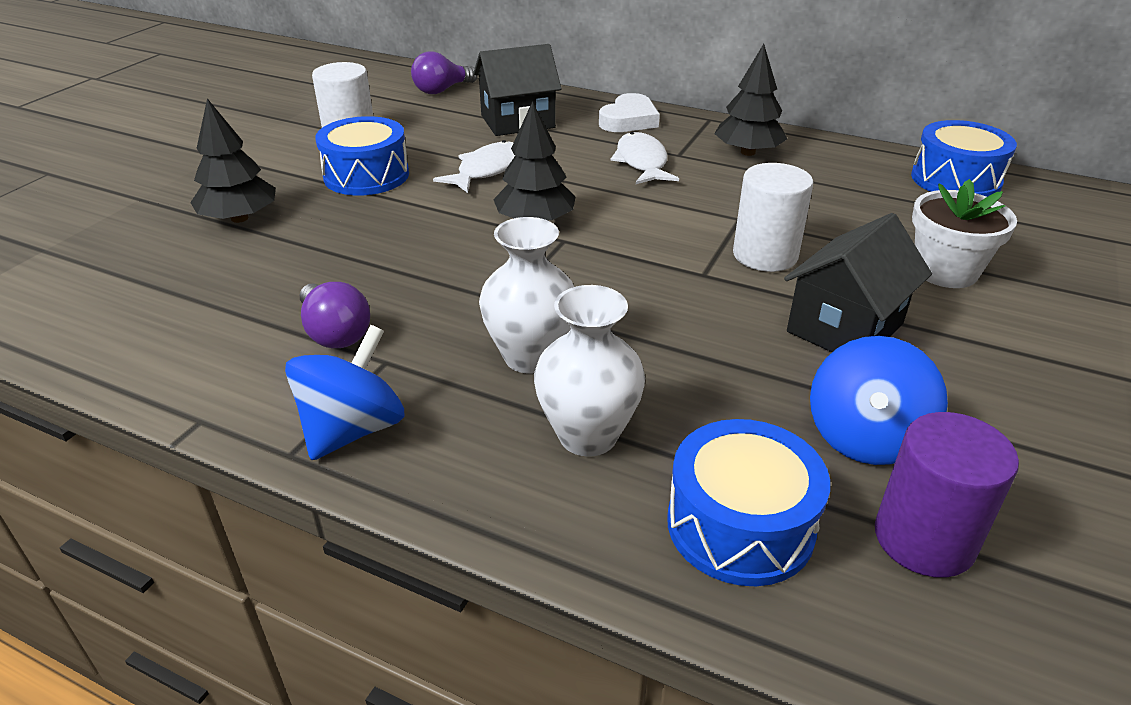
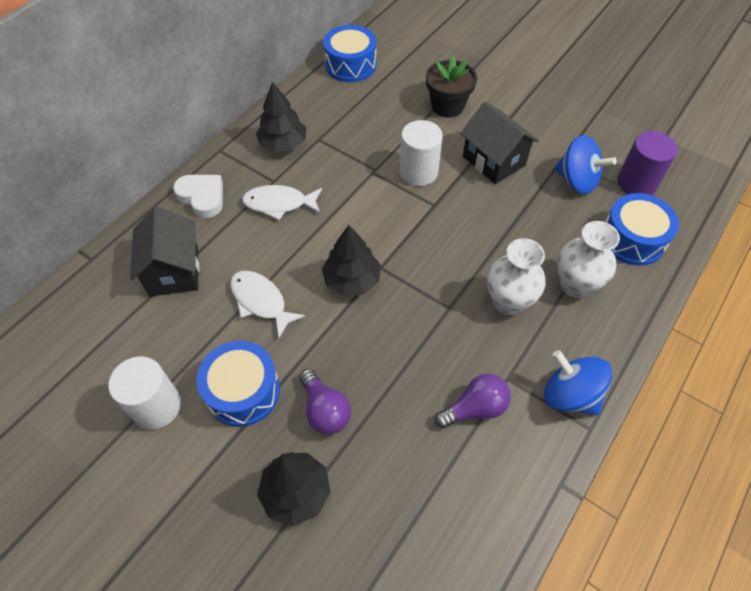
camera: 80 degrees left, 20 degrees up
(442, 90) = (72, 324): purple light bulb -> purple light bulb (325, 410)
(945, 271) = (447, 106): white flower pot -> black flower pot

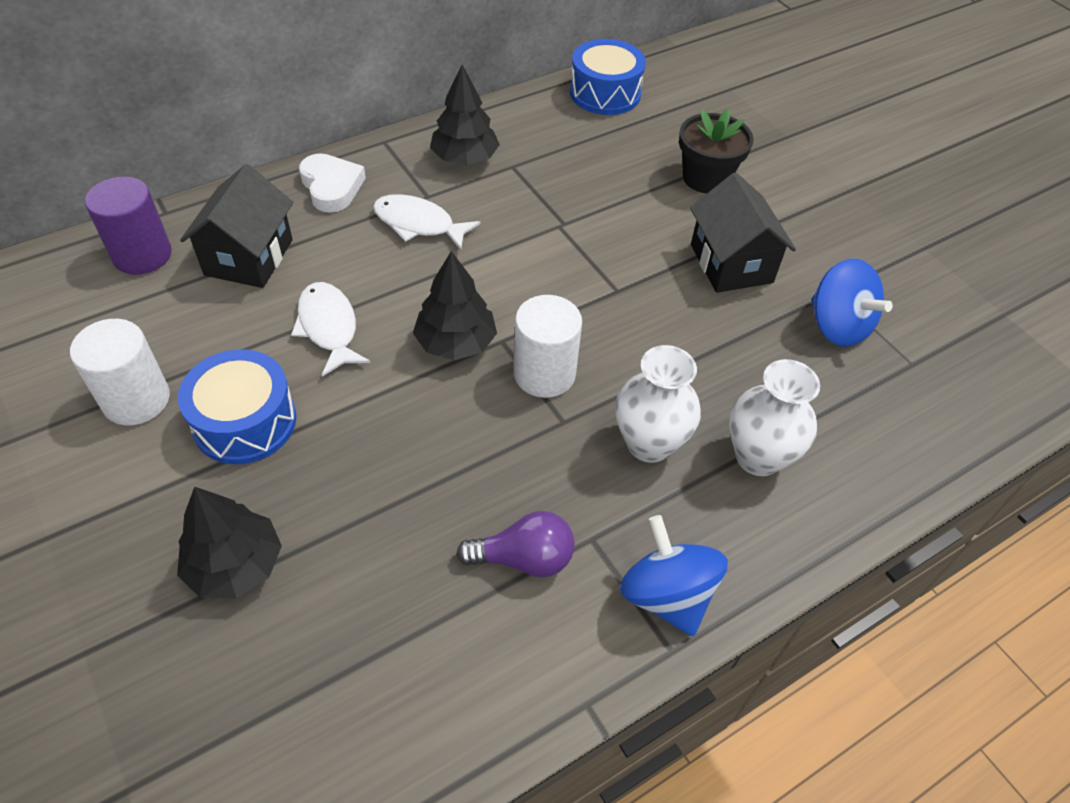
camera: 20 degrees right, 5 degrees down
(325, 410) = (329, 483): purple light bulb -> none
(418, 172) = (619, 244): white cylinder -> white cylinder (544, 374)
(632, 239) = (878, 428): blue drum -> none
(636, 183) = (926, 358): purple cylinder -> purple cylinder (142, 255)

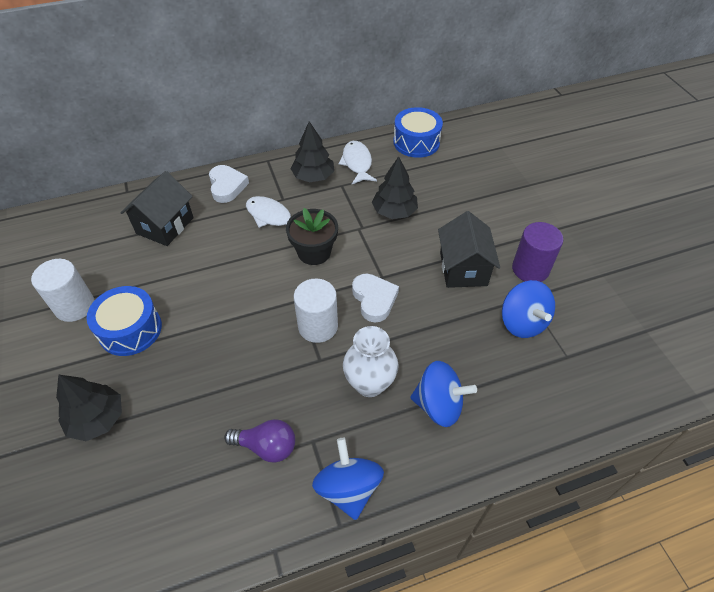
camera: 15 degrees right, 0 degrees up
(142, 255) = (106, 216): purple cylinder -> purple cylinder (530, 269)
(329, 327) = (197, 277): white fish -> white fish (357, 163)
(456, 342) = (270, 297): black tree -> black tree (394, 211)
(616, 323) = (374, 299): none -> white heart
(706, 178) = (465, 207): black flower pot -> black flower pot (314, 252)
(758, 457) = (438, 405): white vase -> blue spinning top

